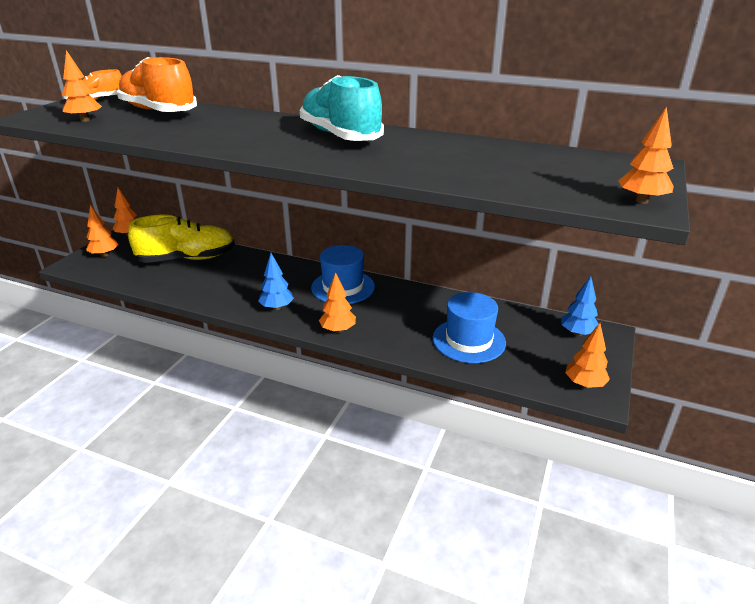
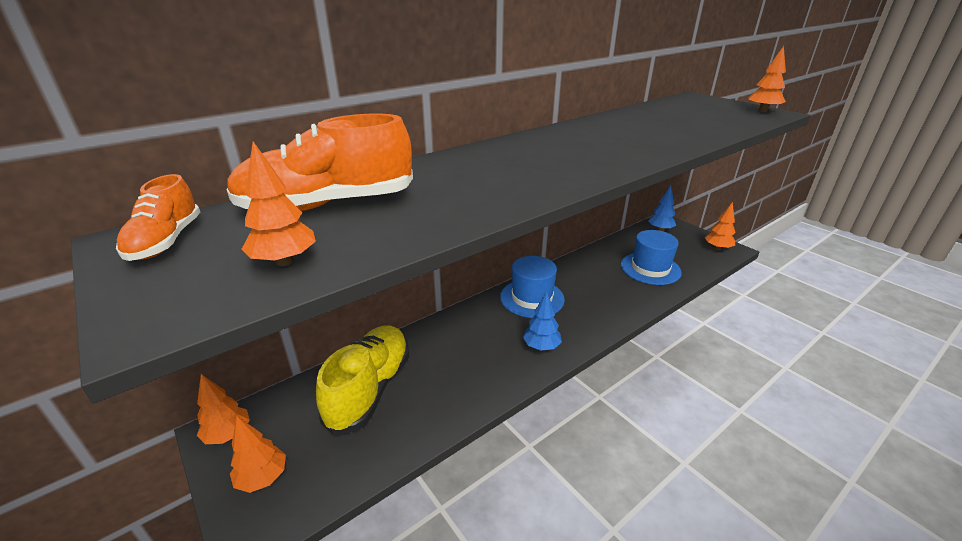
camera: 60 degrees left, 0 degrees up
(338, 330) = (603, 322): orange tree -> none
(340, 136) = (557, 144): turquoise shoe -> none

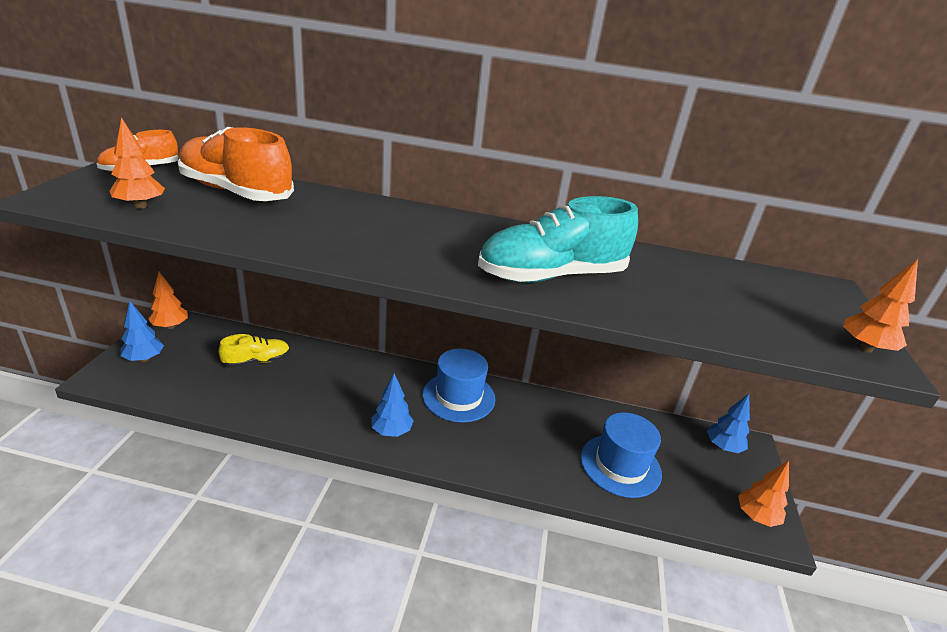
camera: 45 degrees right, 0 degrees up
(262, 478) = (144, 359): orange tree -> blue tree
(370, 389) = (257, 361): yellow shoe -> yellow shoe, size x0.55
(630, 143) = (551, 276): none -> turquoise shoe

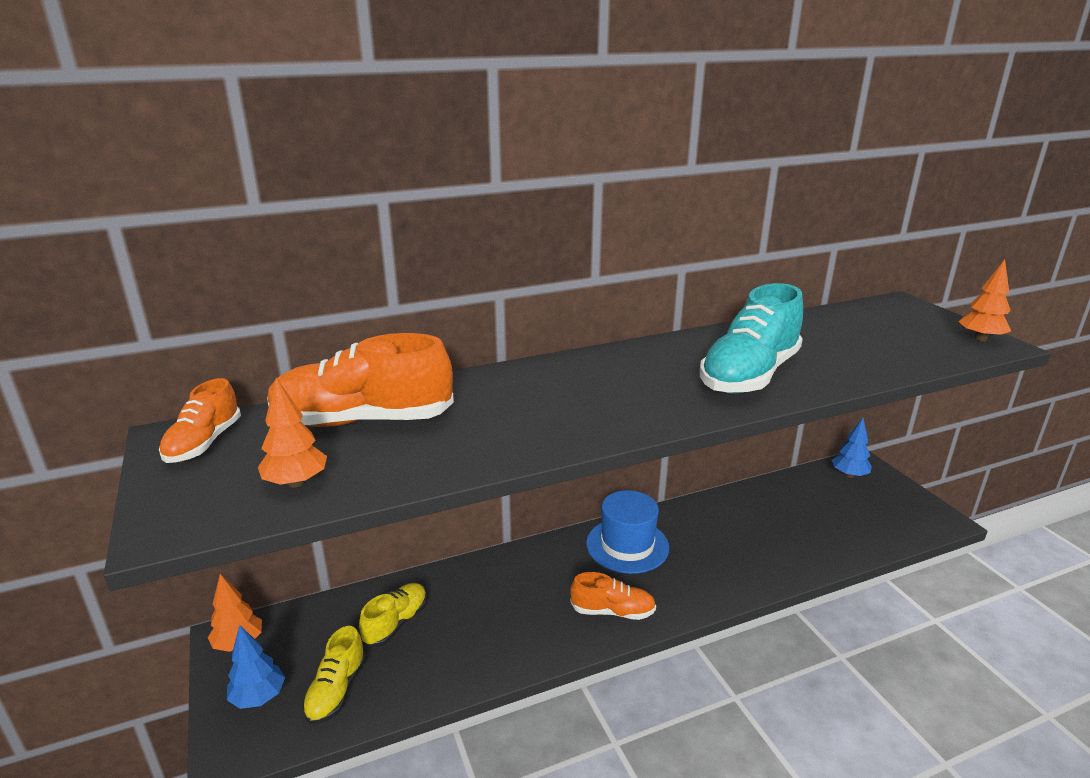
camera: 30 degrees left, 5 degrees down
(182, 378) = (336, 690): none -> yellow shoe
(391, 431) = (612, 611): blue tree -> orange shoe
(620, 465) = (806, 530): blue hat -> none
(756, 516) = (922, 516): orange tree -> none

